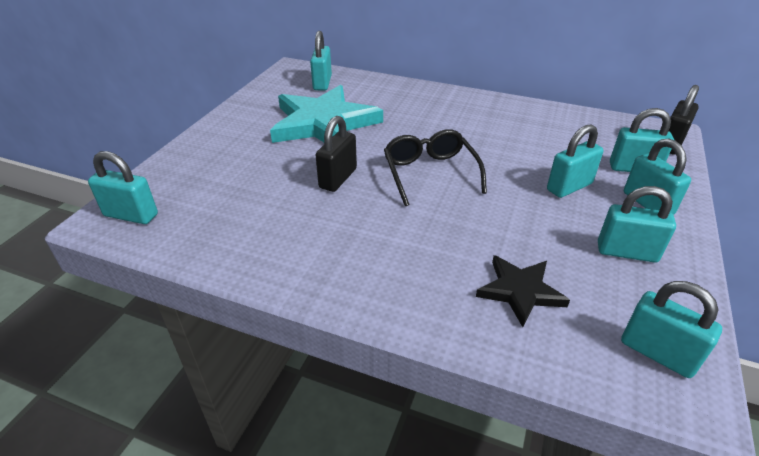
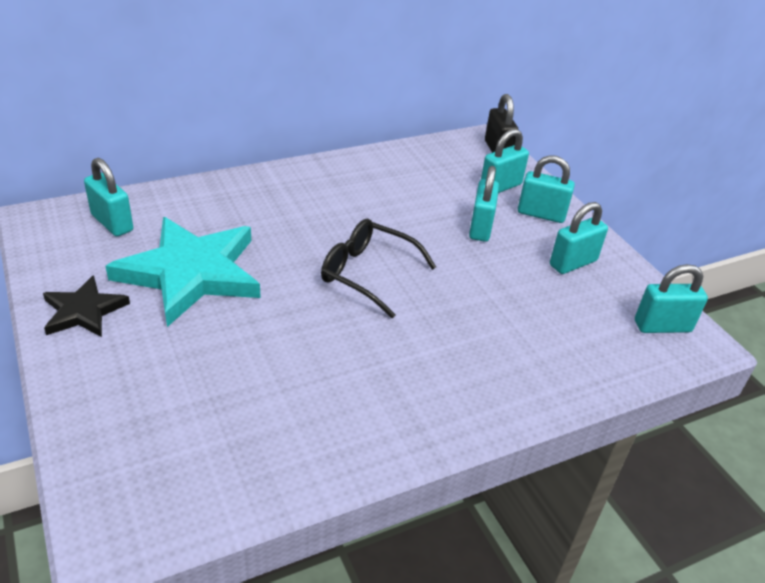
camera: 50 degrees left, 0 degrees up
(131, 215) = (138, 507): turquoise padlock -> none
(338, 178) = (296, 326): black padlock -> none
(520, 291) = (553, 337): black star -> black star (84, 311)

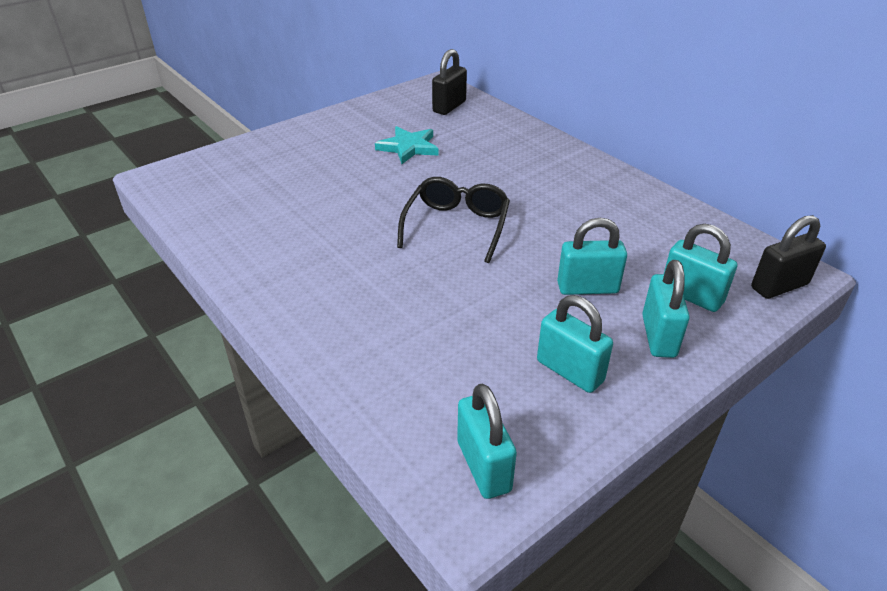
camera: 80 degrees right, 0 degrees up
(84, 311) = (347, 121): black star -> none
(112, 223) = (449, 107): turquoise padlock -> black padlock
(191, 273) = (408, 147): turquoise star -> turquoise star, size x0.52

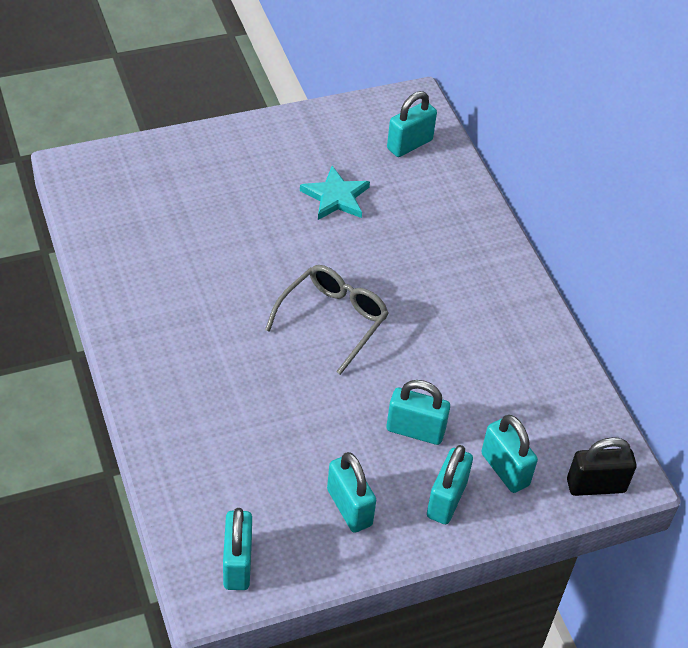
camera: 15 degrees right, 10 degrees up
(449, 107) = (409, 144): black padlock -> turquoise padlock
(456, 226) = (332, 321): black glasses -> grey glasses

